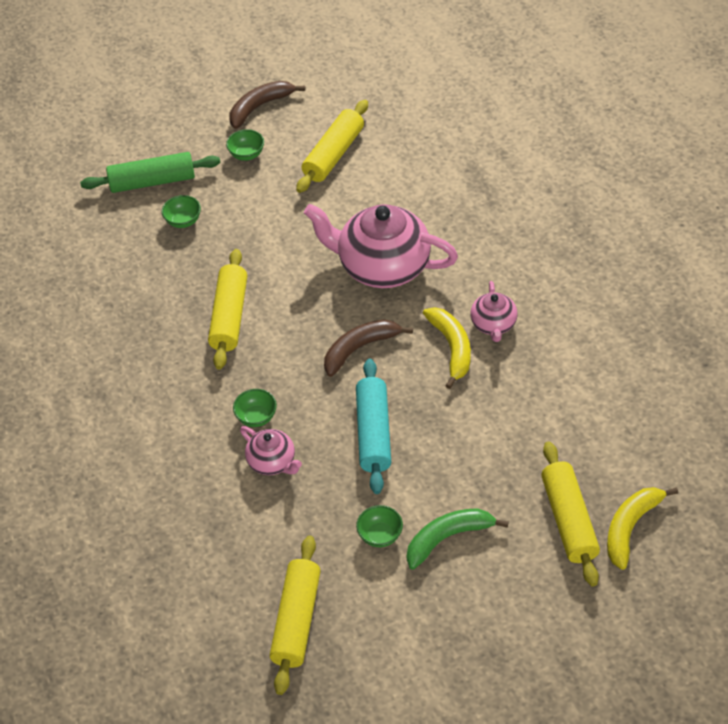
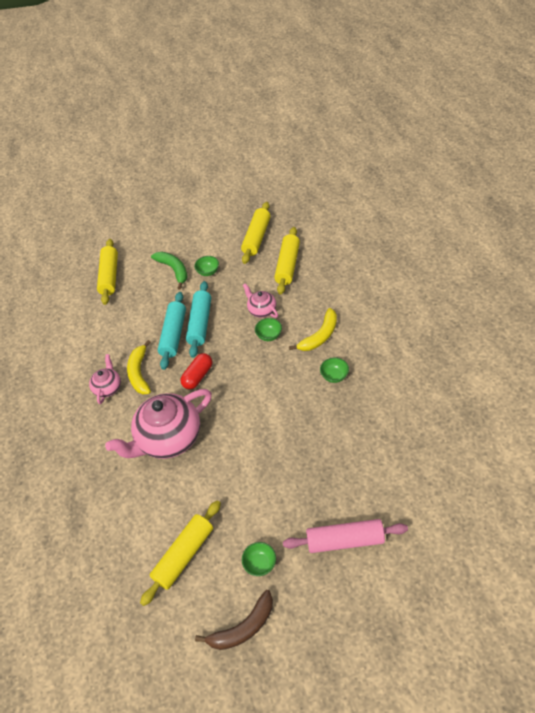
camera: 170 degrees left, 0 degrees up
(152, 182) = (345, 540): green rolling pin -> pink rolling pin
(183, 221) = (317, 493): green bowl -> green bowl (334, 376)
(229, 316) = (283, 405): yellow rolling pin -> yellow rolling pin (288, 265)
(359, 348) = (198, 376): brown banana -> red capsule
(382, 266) = (169, 438): pink teapot -> pink teapot turned 120 degrees clockwise
(414, 411) = (173, 334): none -> turquoise rolling pin
(447, 538) = (174, 270): green banana -> green banana turned 105 degrees counterclockwise
(630, 527) = (81, 272): yellow banana -> yellow banana (320, 336)

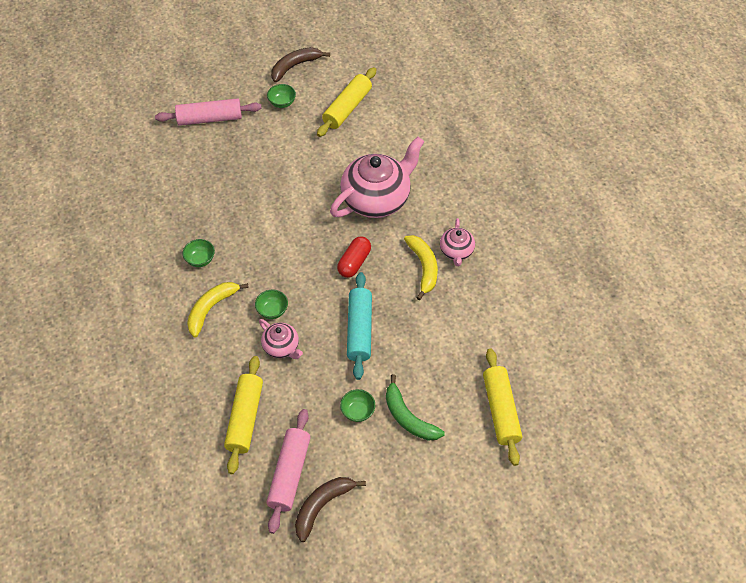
camera: 170 degrees right, 5 degrees up
(173, 334) = (391, 315): turquoise rolling pin -> none
(236, 223) = (322, 506): none -> brown banana
(256, 237) = (290, 474): yellow rolling pin -> pink rolling pin

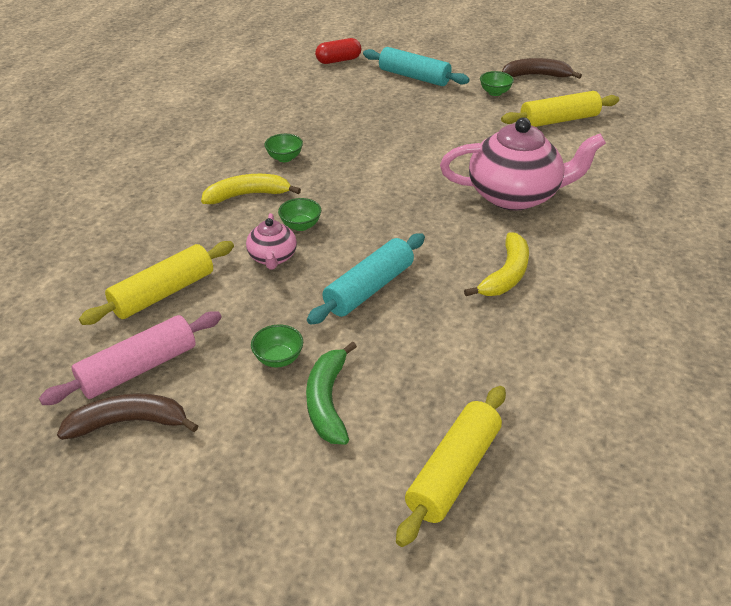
camera: 40 degrees right, 15 degrees down
(209, 119) = (414, 77): pink rolling pin -> turquoise rolling pin
(354, 262) = (430, 232): red capsule -> red capsule (338, 60)
(456, 251) = (563, 281): pink teapot -> none

